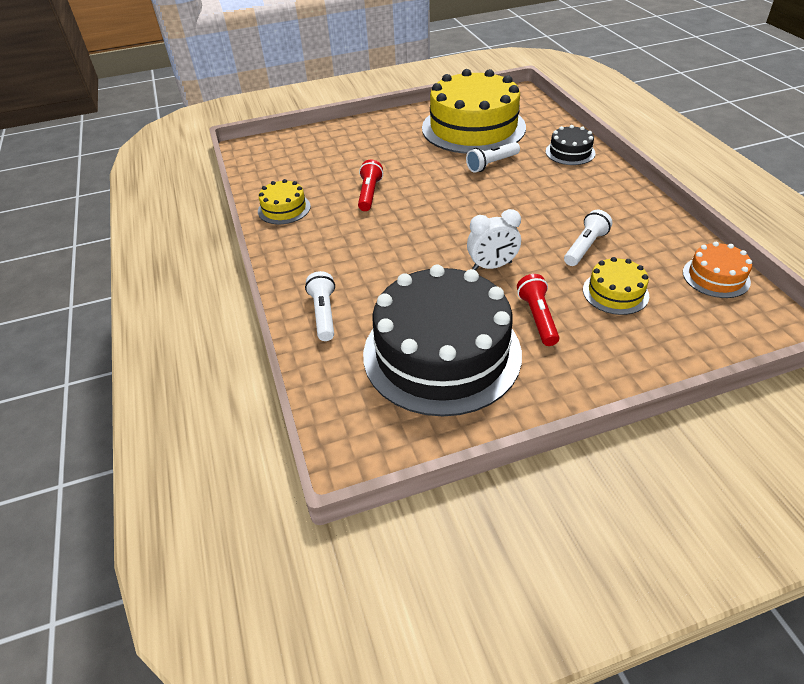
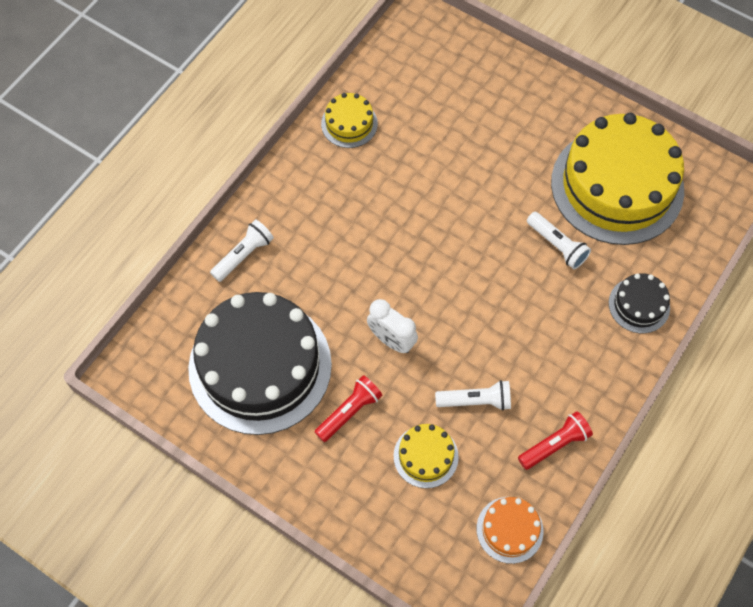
camera: 50 degrees right, 20 degrees up
(369, 194) = (423, 174): red flashlight -> red flashlight (555, 444)
(491, 164) = (557, 245): white flashlight -> white flashlight turned 150 degrees counterclockwise

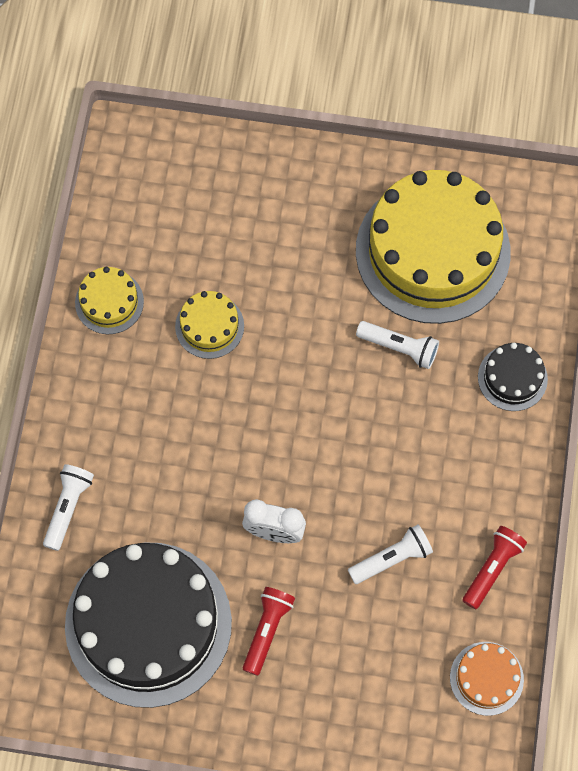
camera: 25 degrees left, 5 degrees up
(425, 456) = (368, 641): yellow cake -> yellow cake (209, 326)

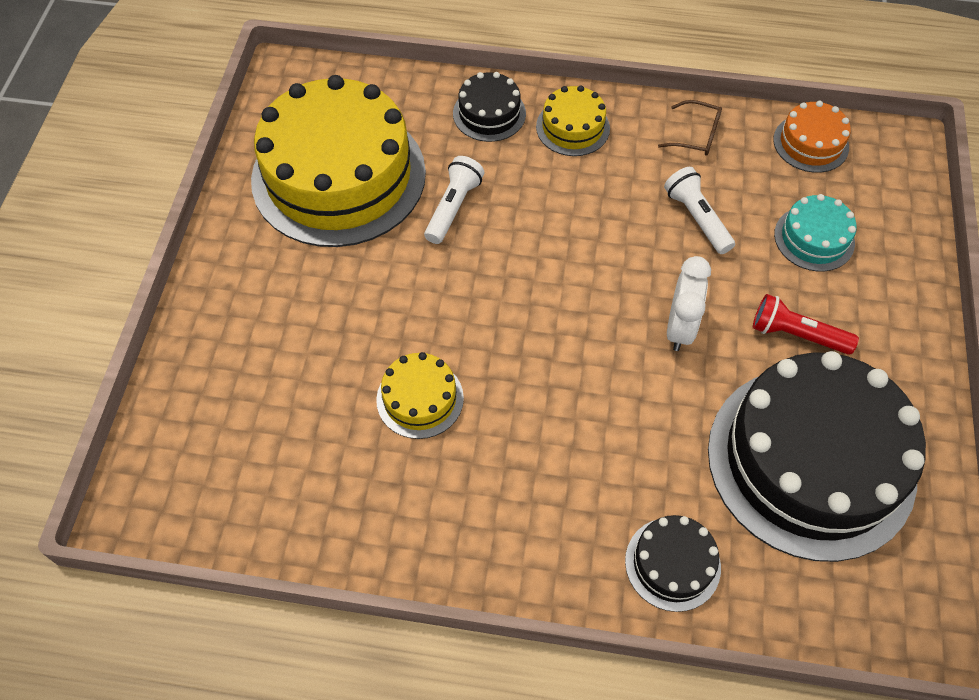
camera: 90 degrees left, 10 degrees down
(68, 508) = (672, 564): white flashlight -> black cake
(109, 302) = (380, 521): yellow cake -> yellow cake (572, 127)
(370, 662) = (814, 238): none -> turquoise cake
(492, 568) = (696, 135): red flashlight -> brown glasses

